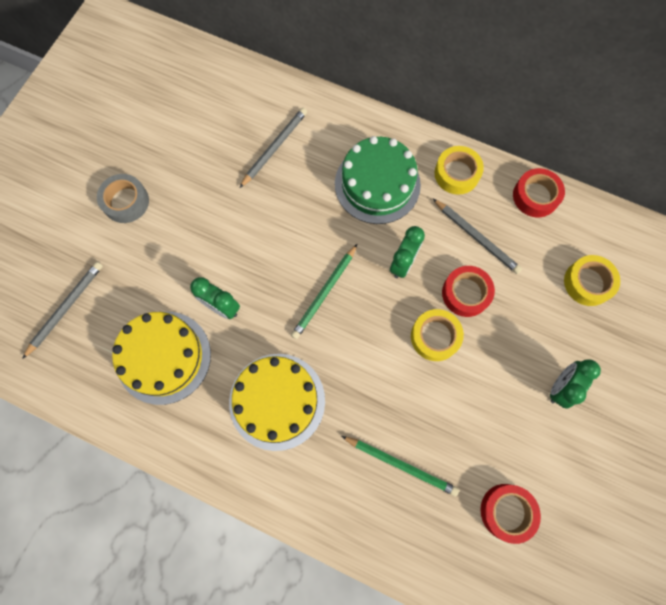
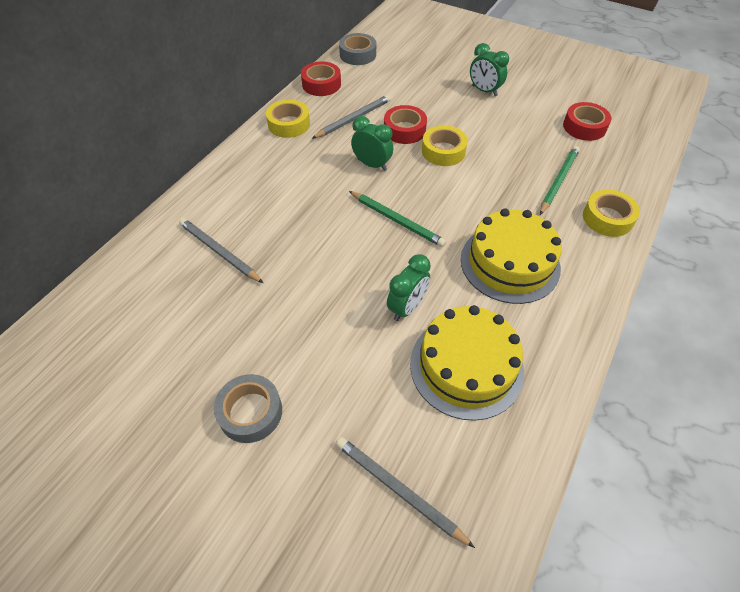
camera: 85 degrees left, 20 degrees down
(377, 184) = (286, 175): green cake -> none
(588, 283) = (400, 68): yellow tape -> yellow tape (607, 218)
(607, 230) = (358, 54): none -> grey tape

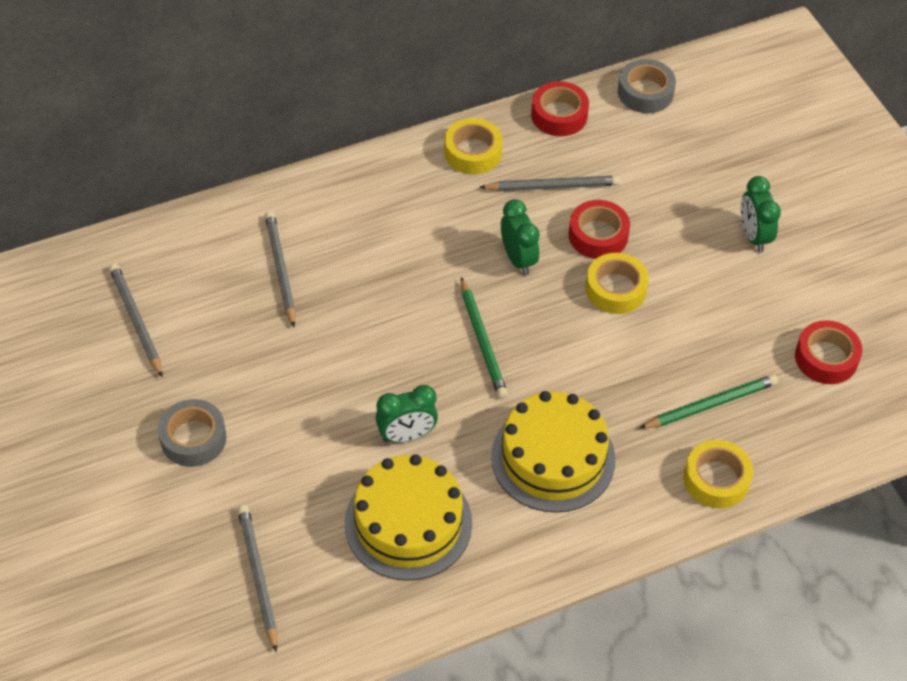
camera: 35 degrees right, 0 degrees up
(130, 351) = (136, 321): none -> grey pencil

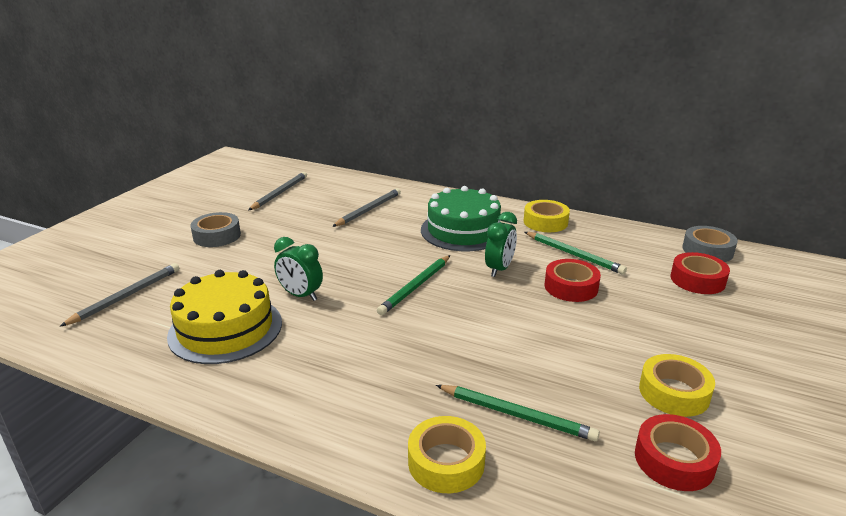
camera: 50 degrees right, 25 degrees down
(417, 227) = (463, 230): none -> green cake
(552, 186) = (574, 254): grey pencil -> green pencil
(553, 458) = (356, 361): yellow cake -> none
(559, 115) = (626, 233): red tape -> red tape (697, 280)
(615, 289) = (542, 315): yellow tape -> yellow tape (674, 392)
(753, 236) = (702, 350): green clock -> none

